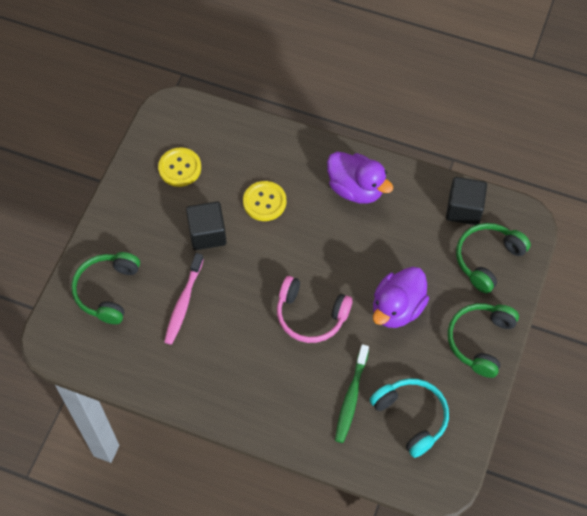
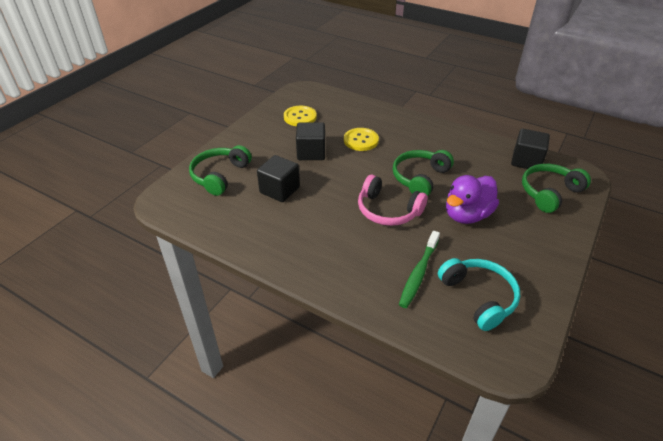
camera: 10 degrees right, 20 degrees down
(183, 303) = (279, 190): pink toothbrush -> black cube
(356, 189) = (435, 141): purple duck -> none
(480, 341) = (547, 247): green headphones -> green headphones (420, 178)

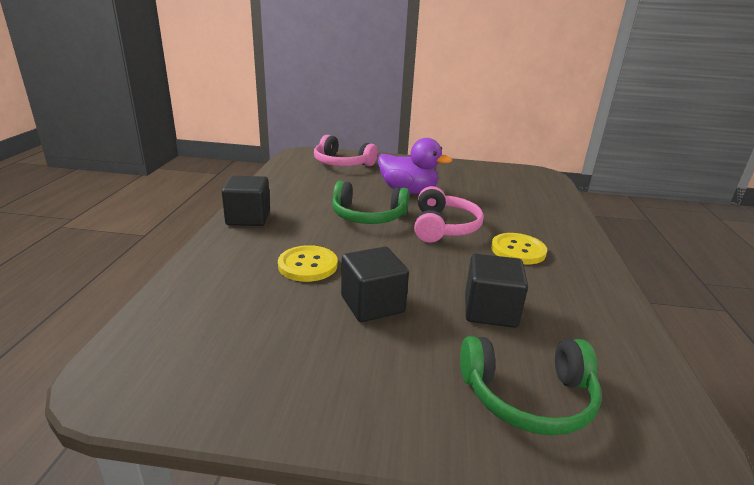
camera: 115 degrees left, 15 degrees down
(300, 117) = (255, 349): yellow button -> yellow button (518, 250)
(418, 273) = (510, 205): green toothbrush -> none
(479, 297) = (502, 183): turquoise headphones -> none
(526, 161) = (294, 171): black cube -> black cube (248, 218)
(549, 193) = (342, 163): green headphones -> pink headphones

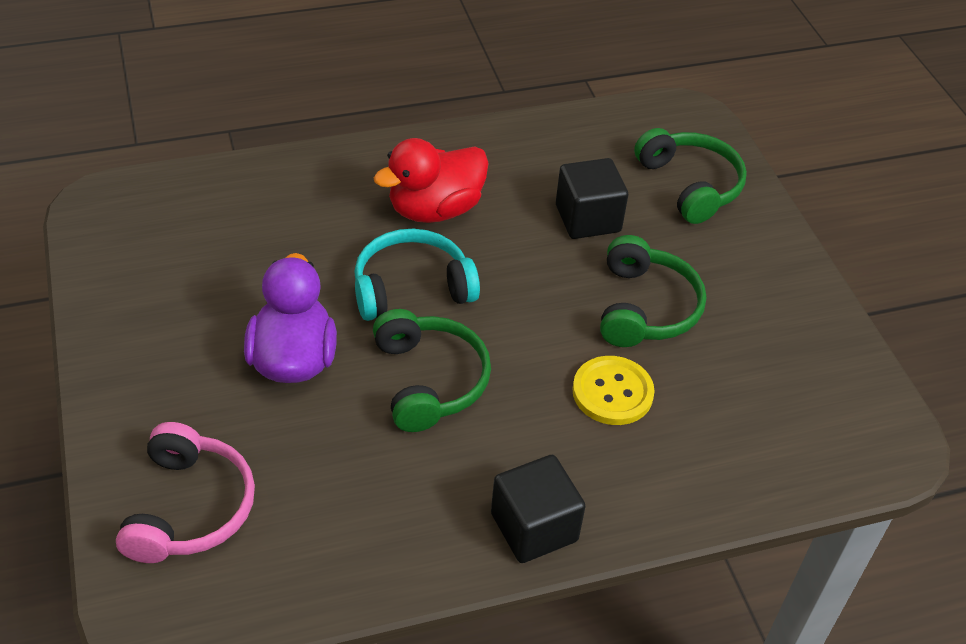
camera: 115 degrees left, 20 degrees up
(372, 304) = (645, 308): black cube -> green headphones
(444, 227) = (411, 288): pink headphones -> turquoise headphones
(518, 250) = (435, 209): yellow button -> red duck

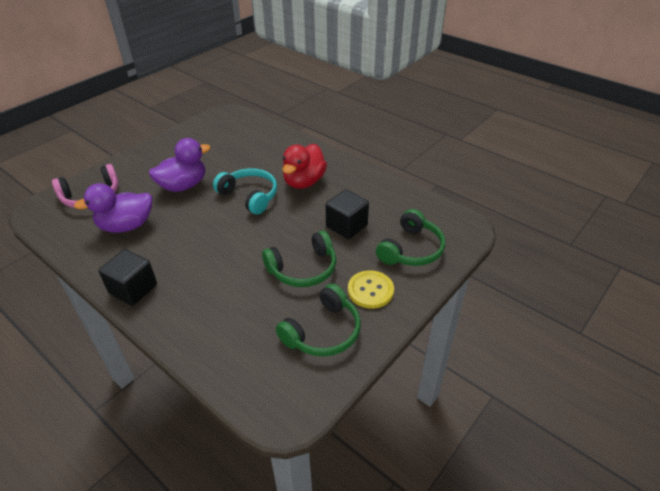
camera: 60 degrees right, 5 degrees down
(345, 482) = (126, 226): none -> purple duck
(429, 380) = (199, 223): green headphones -> green headphones (323, 332)
(435, 209) = (304, 182): red duck -> red duck turned 90 degrees counterclockwise
(612, 392) = (235, 280): yellow button -> yellow button (370, 290)

